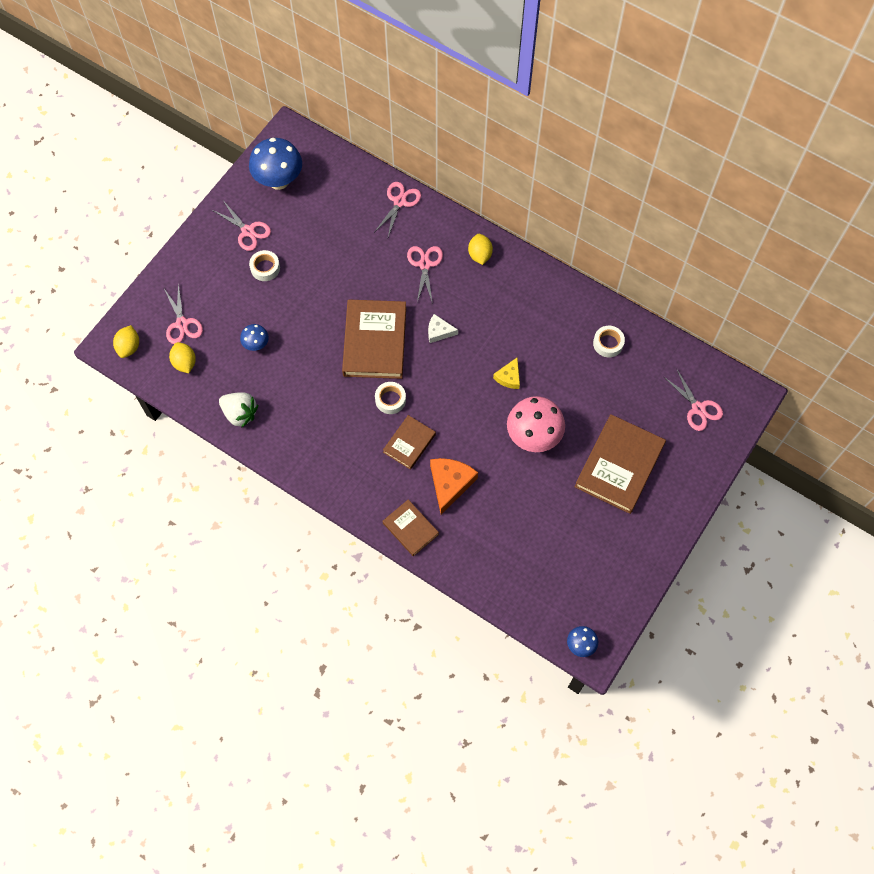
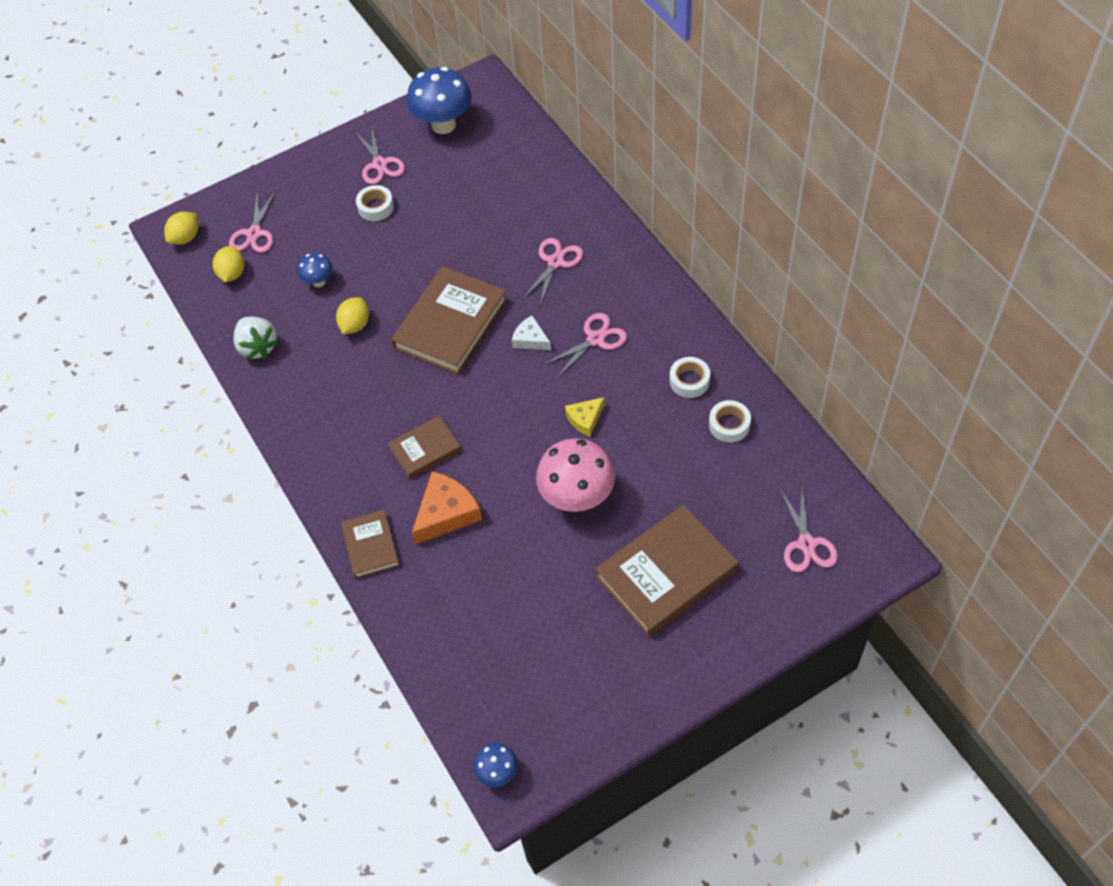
camera: 30 degrees right, 10 degrees down
(390, 400) = (431, 393): white tape -> white tape (689, 381)
(399, 202) = (564, 188): pink scissors -> pink scissors (595, 339)
(480, 255) = (625, 273): yellow lemon -> yellow lemon (355, 325)

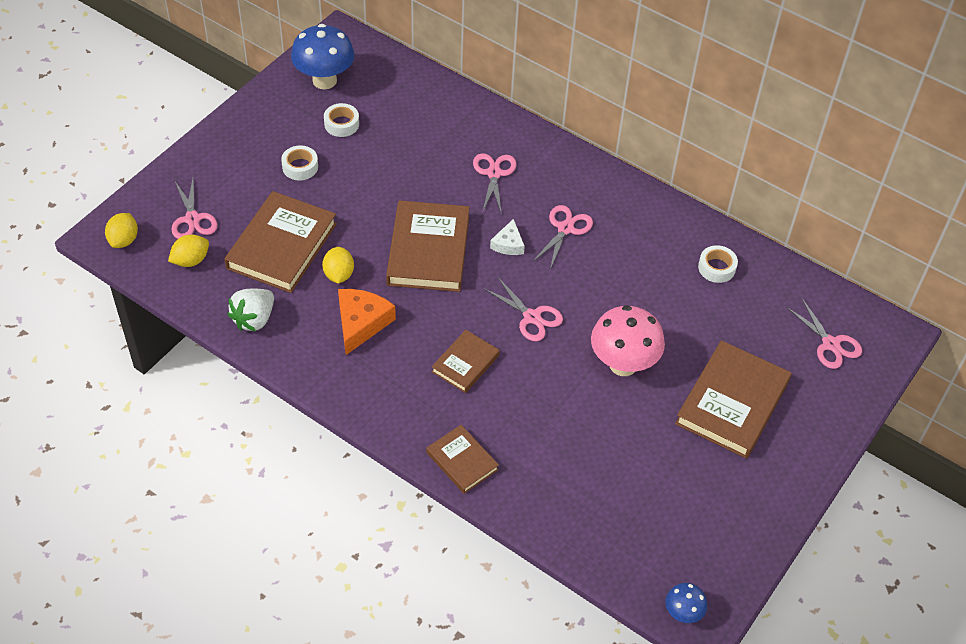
camera: 30 degrees left, 5 degrees down
(232, 273) = (191, 260): yellow lemon -> yellow lemon turned 75 degrees clockwise
(257, 347) = (254, 319): white strawberry -> white strawberry turned 90 degrees clockwise
(319, 282) = (282, 246): blue mushroom -> brown book
(380, 164) = (283, 128): pink scissors -> pink scissors (532, 317)
(446, 513) = (515, 412): orange cheese -> orange cheese (361, 323)
(530, 339) = (508, 244): white cheese -> white cheese turned 90 degrees counterclockwise
(585, 419) = (593, 297): yellow cheese -> none
(689, 381) = (664, 241): white tape -> white tape (341, 124)

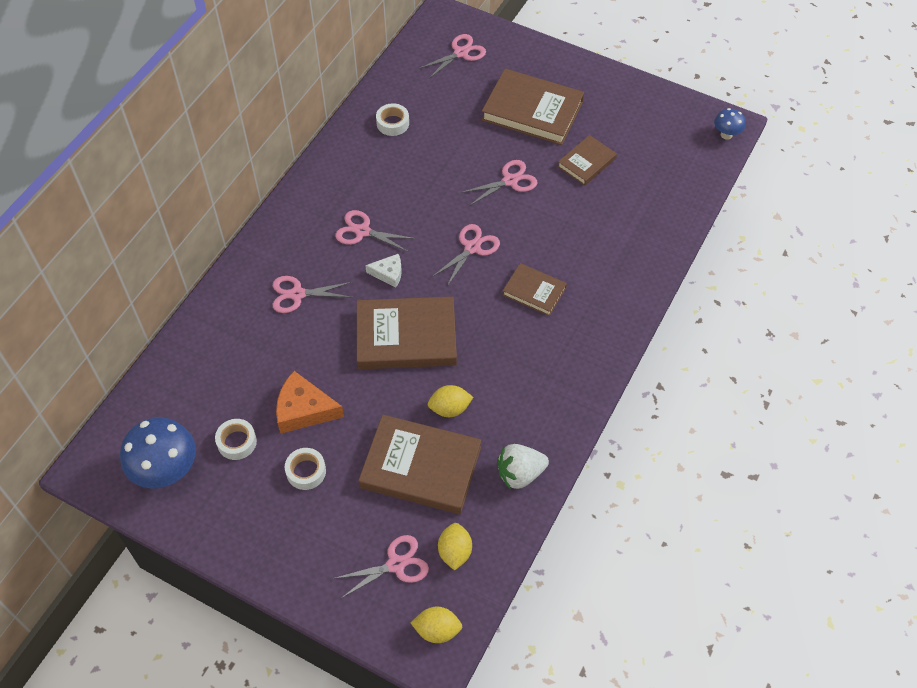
camera: 95 degrees left, 5 degrees up
(191, 260) = (455, 552): yellow lemon -> yellow lemon turned 45 degrees clockwise
(254, 319) = (520, 474): white strawberry -> white strawberry turned 135 degrees clockwise
(361, 323) = (506, 379): orange cheese -> orange cheese (304, 410)
(462, 461) = (636, 282): brown book -> brown book (586, 162)
(623, 364) = (510, 181): pink mushroom -> pink scissors

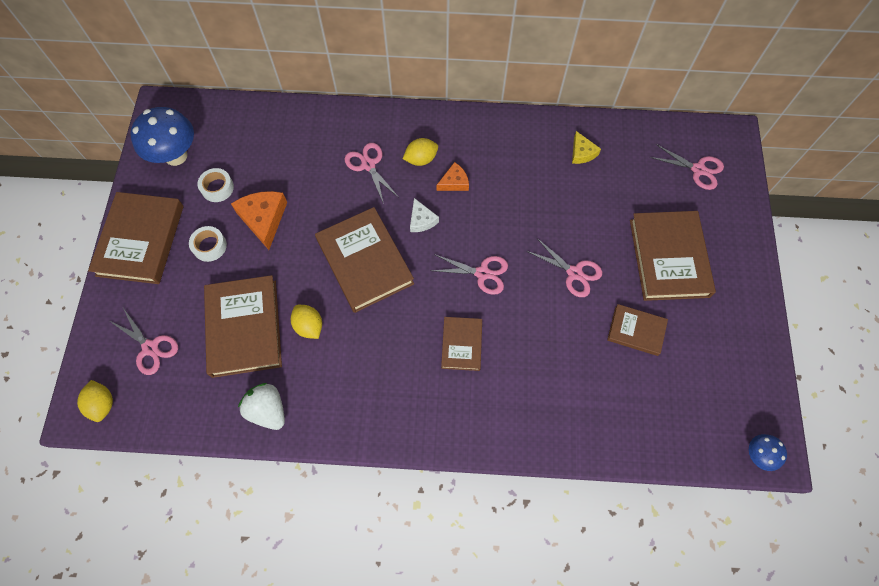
camera: 65 degrees right, 10 degrees up
(257, 539) = (141, 240): none -> brown book
(362, 231) = (454, 182): pink scissors -> orange cheese
(393, 123) = (582, 153): white tape -> yellow cheese
(455, 552) = (176, 388): yellow lemon -> yellow lemon (421, 159)

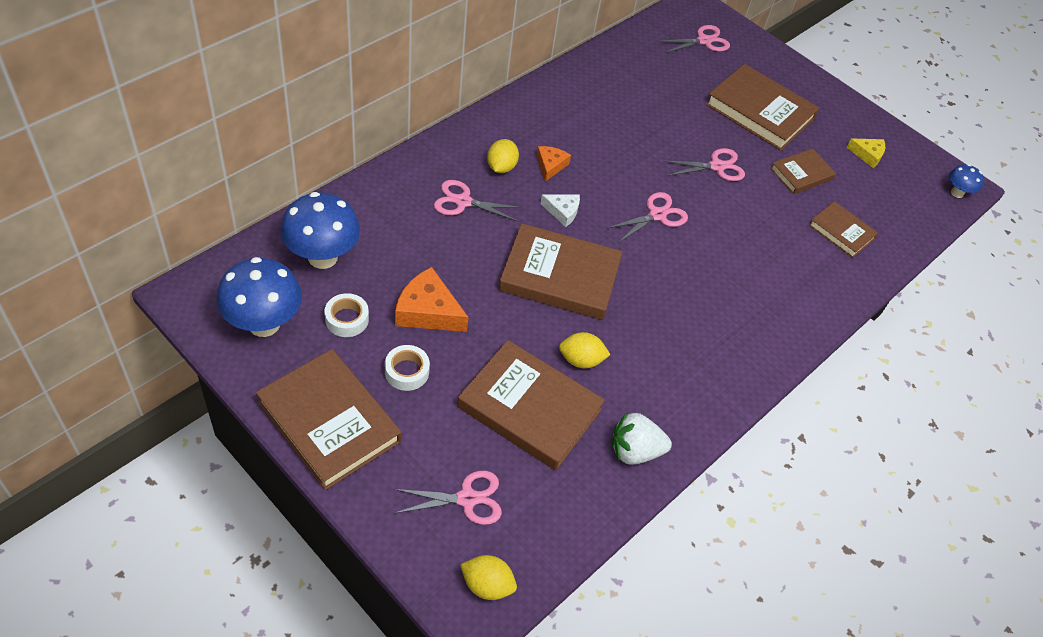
camera: 55 degrees left, 15 degrees down
(249, 139) = (323, 257): none -> blue mushroom
(461, 344) = (709, 276): brown book -> brown book (841, 231)
(582, 153) = (615, 80): yellow cheese -> yellow cheese (867, 155)

